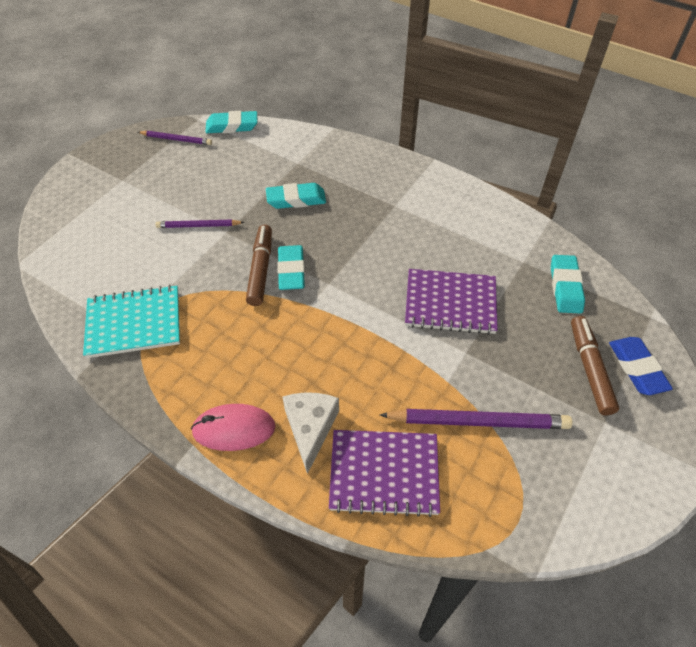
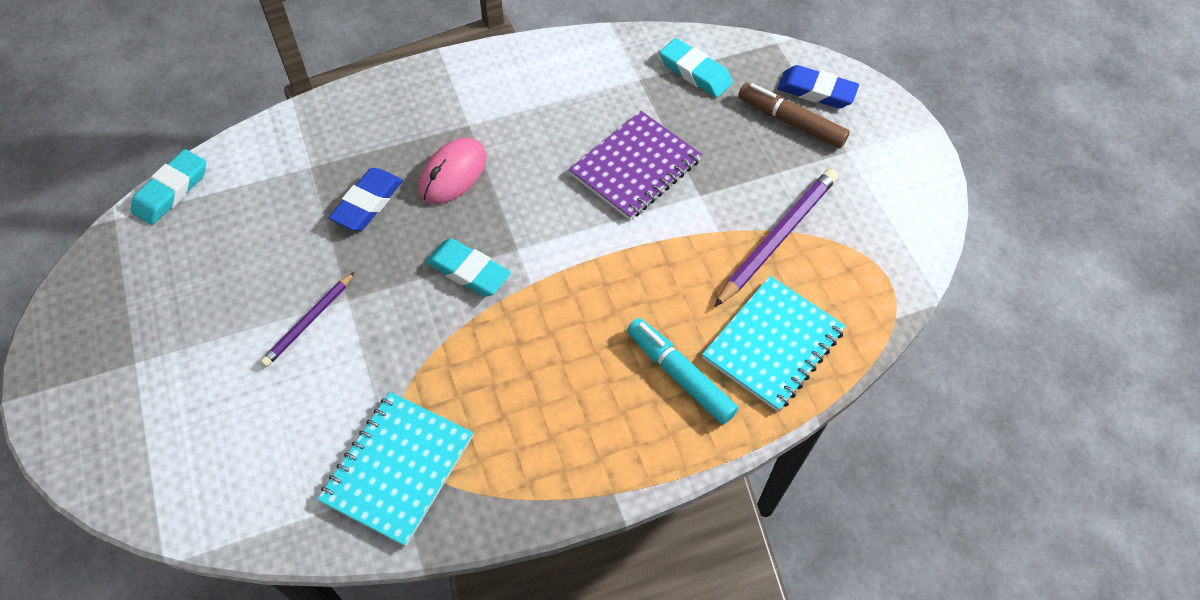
camera: 55 degrees left, 5 degrees up
(176, 139) = (126, 262): purple pencil -> none
(234, 429) = (626, 444): pink mouse -> pink mouse (453, 174)
(261, 269) = (439, 298): brown marker -> none
(296, 199) = (368, 203): turquoise eraser -> blue eraser
(310, 428) = (679, 375): white cheese -> turquoise marker
(384, 473) = (773, 345): purple notebook -> turquoise notebook

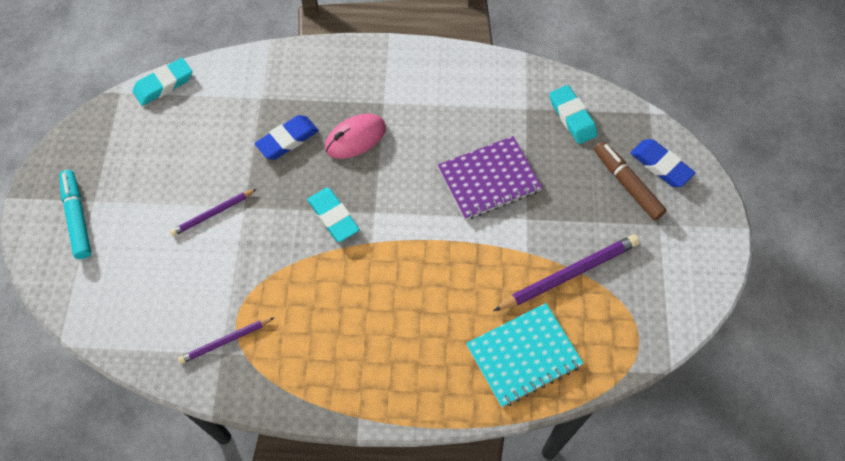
camera: 25 degrees right, 5 degrees up
(398, 468) = (225, 341): turquoise notebook -> purple pencil
(679, 375) = (444, 351): turquoise marker -> turquoise marker (77, 217)

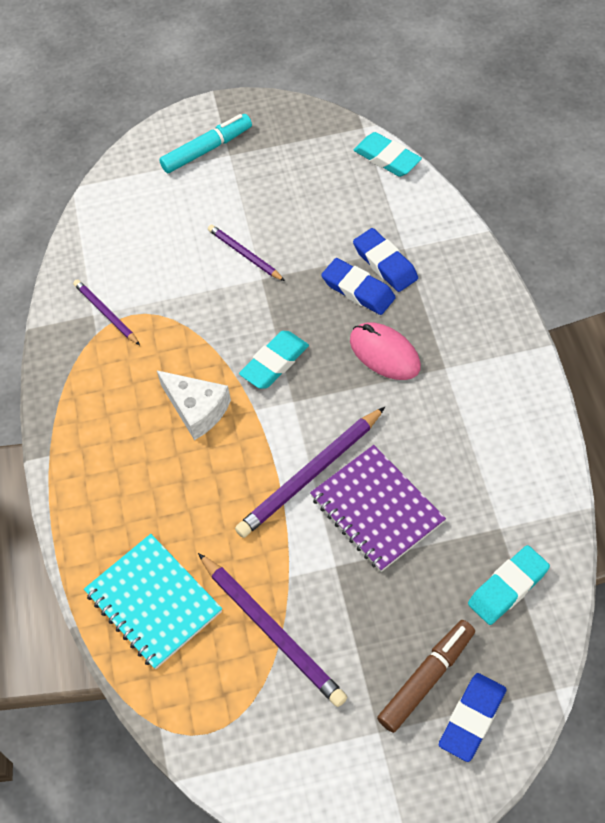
camera: 80 degrees right, 5 degrees down
(270, 115) = (385, 263): none -> blue eraser
(356, 286) = (197, 409): none -> white cheese
(445, 216) = (310, 475): none -> purple pencil

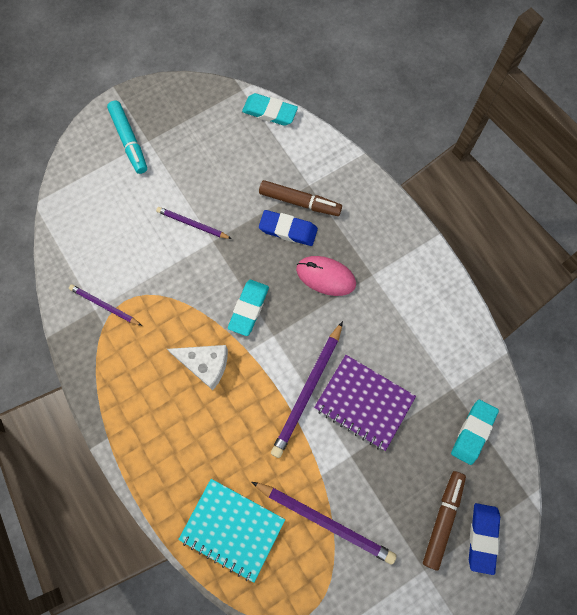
camera: 25 degrees left, 15 degrees up
(207, 149) = (129, 141): turquoise marker -> turquoise marker turned 120 degrees clockwise
(385, 263) = (300, 202): blue eraser -> brown marker

